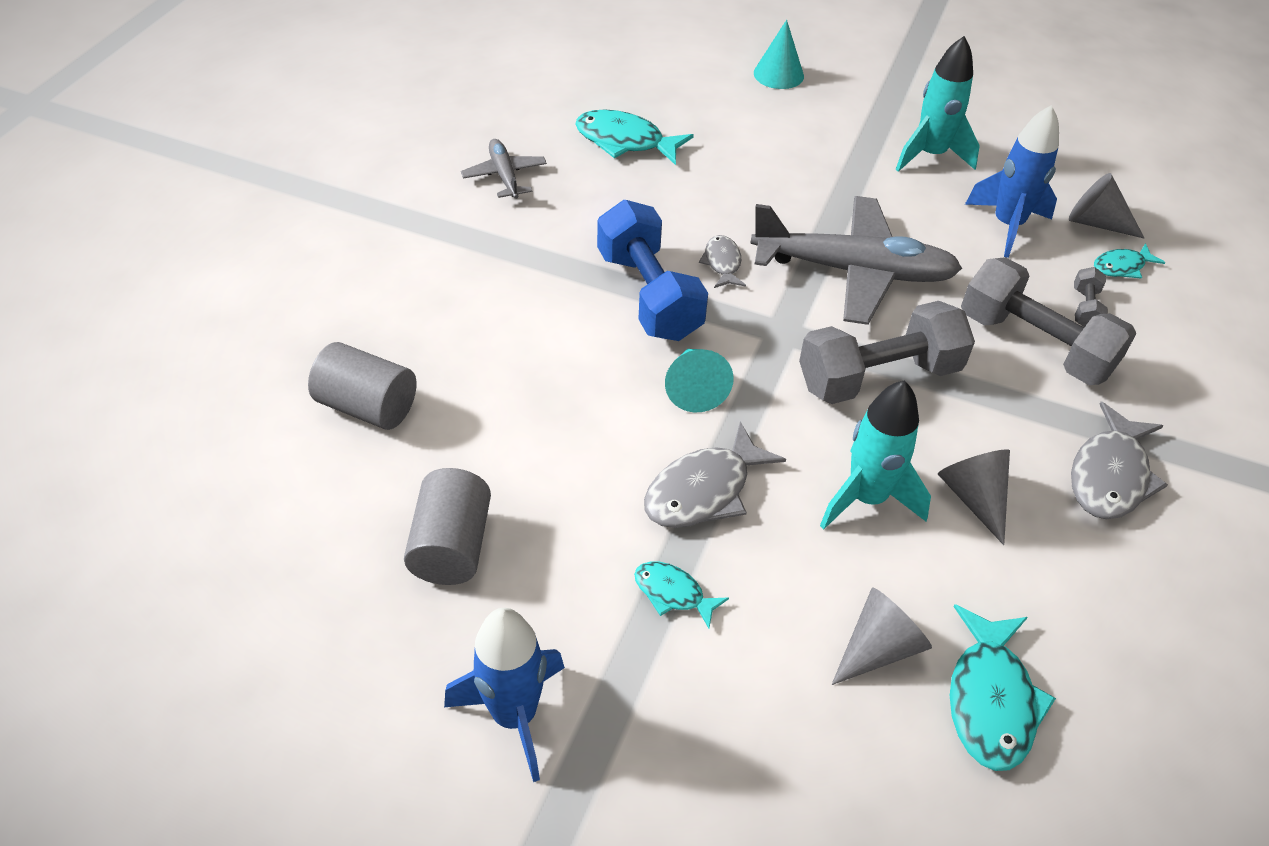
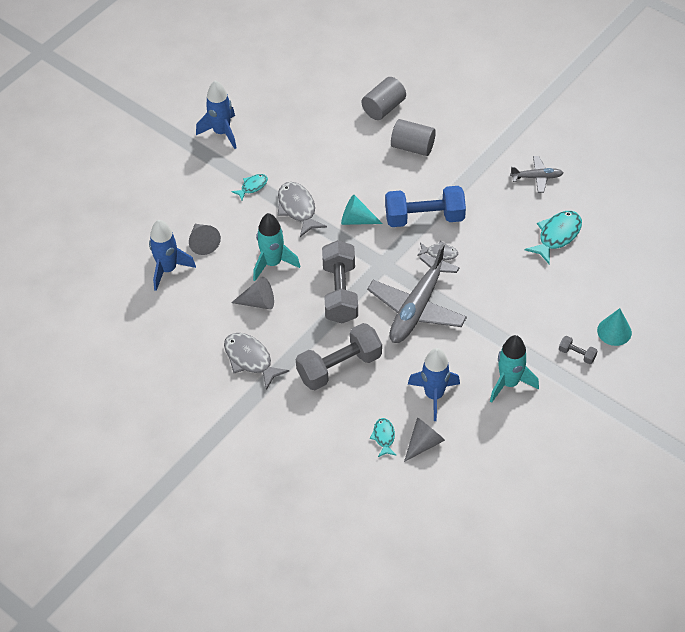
camera: 110 degrees right, 5 degrees up
(451, 546) = (300, 125): grey cylinder -> grey cylinder (412, 147)
(990, 700) = (168, 269): turquoise fish -> blue rocket
(1085, 308) = (357, 402): grey dumbbell -> grey dumbbell (577, 354)

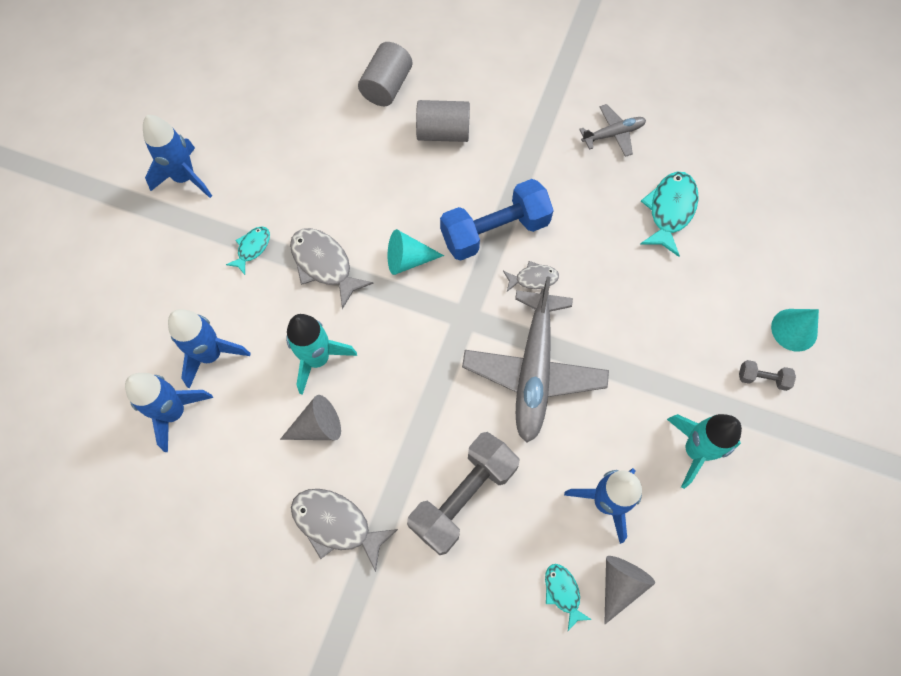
camera: 20 degrees left, 15 degrees up
(203, 243) = (211, 355): grey cone -> blue rocket
(340, 292) = (424, 377): grey dumbbell -> none

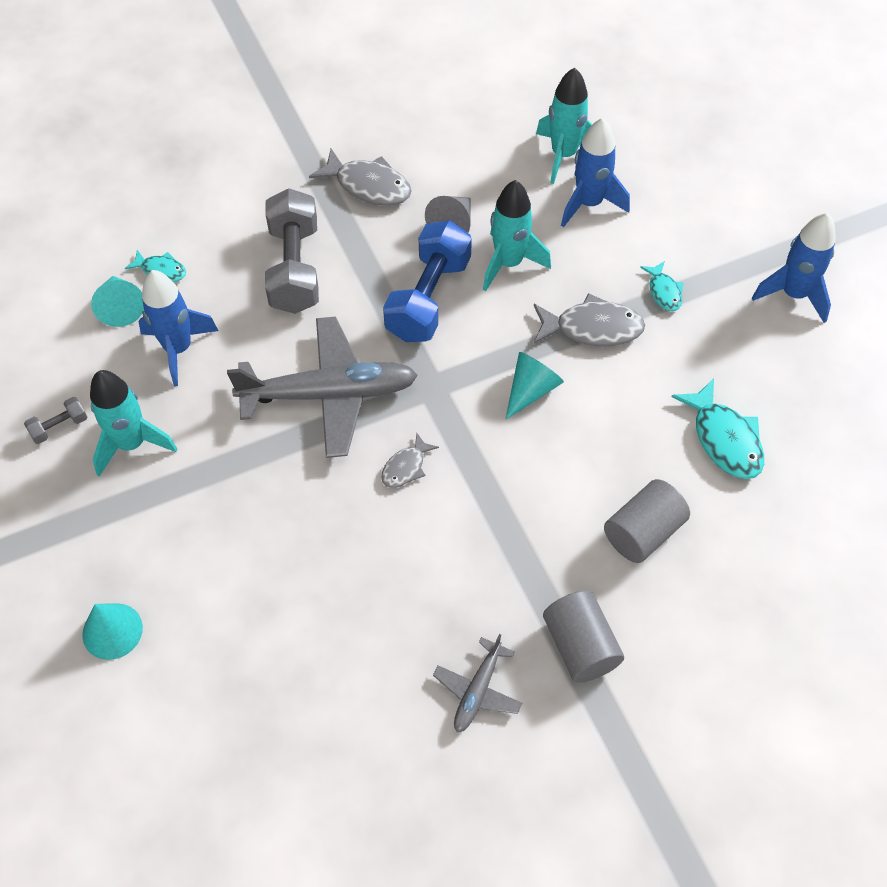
camera: 135 degrees right, 10 degrees down
(174, 412) = (563, 155): blue rocket -> turquoise rocket
(336, 524) = (368, 186): grey fish -> grey fish turned 45 degrees clockwise
(386, 86) = (753, 530): grey cylinder -> grey cylinder (580, 646)
(495, 231) = (485, 479): blue dumbbell -> blue dumbbell (428, 298)
(534, 370) = (328, 394): grey plane -> grey plane turned 120 degrees clockwise
(620, 584) = (121, 307): grey cone -> turquoise cone
(670, 211) = (338, 652): turquoise fish -> turquoise fish (724, 439)
(762, 378) = (112, 555): grey dumbbell -> grey dumbbell (59, 427)

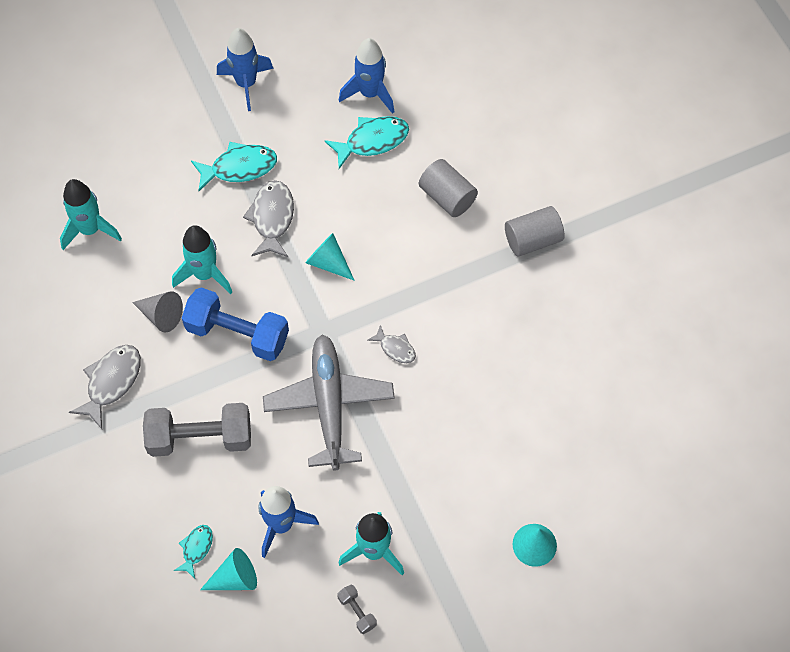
camera: 90 degrees left, 5 degrees up
(478, 690) = (566, 302): grey plane -> none
(589, 204) = (146, 214): blue rocket -> blue rocket (370, 93)
(664, 292) = (239, 168): turquoise fish -> turquoise fish, size x1.75

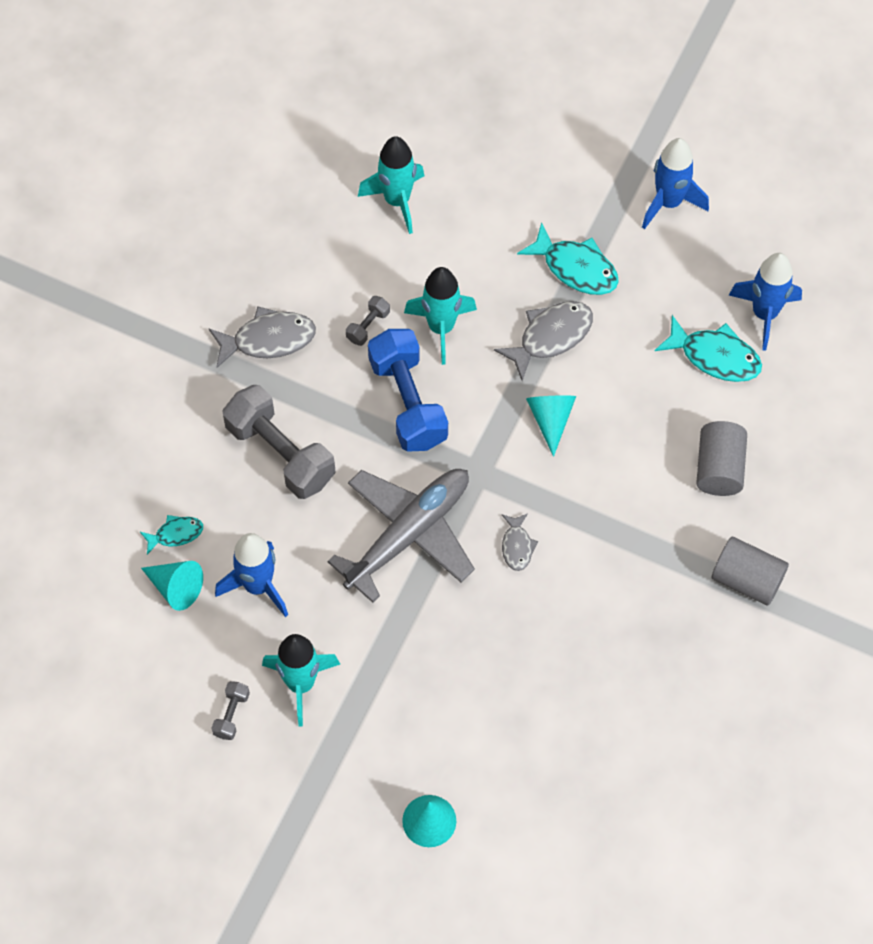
camera: 50 degrees right, 0 degrees up
(161, 315) = (368, 326): grey cone -> grey dumbbell

